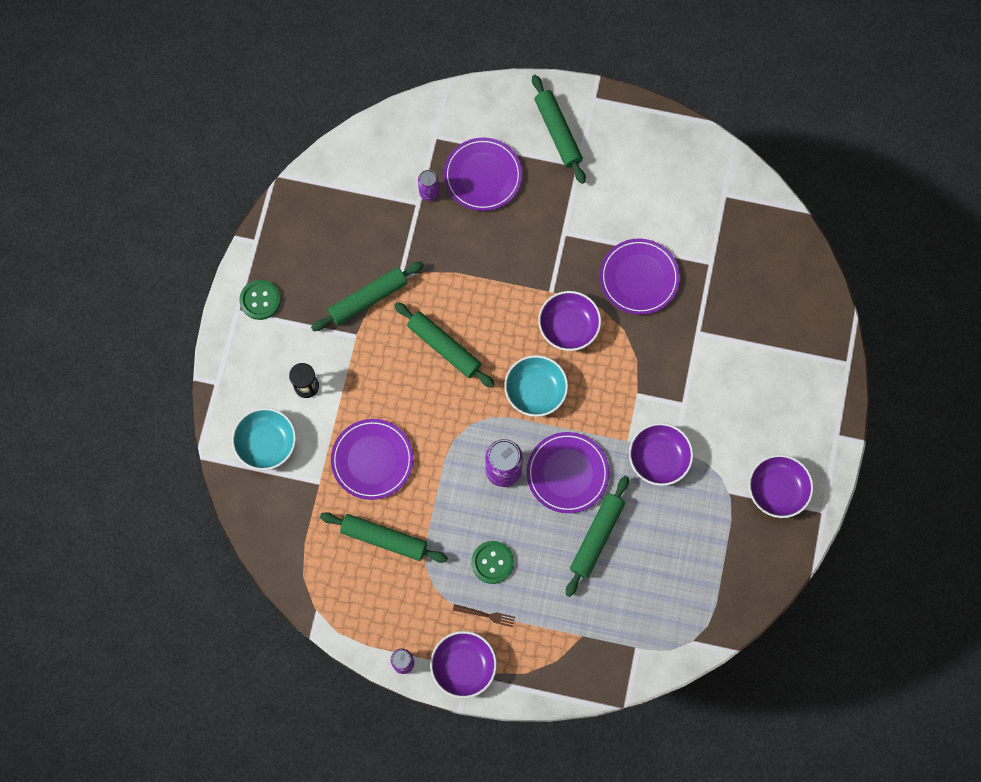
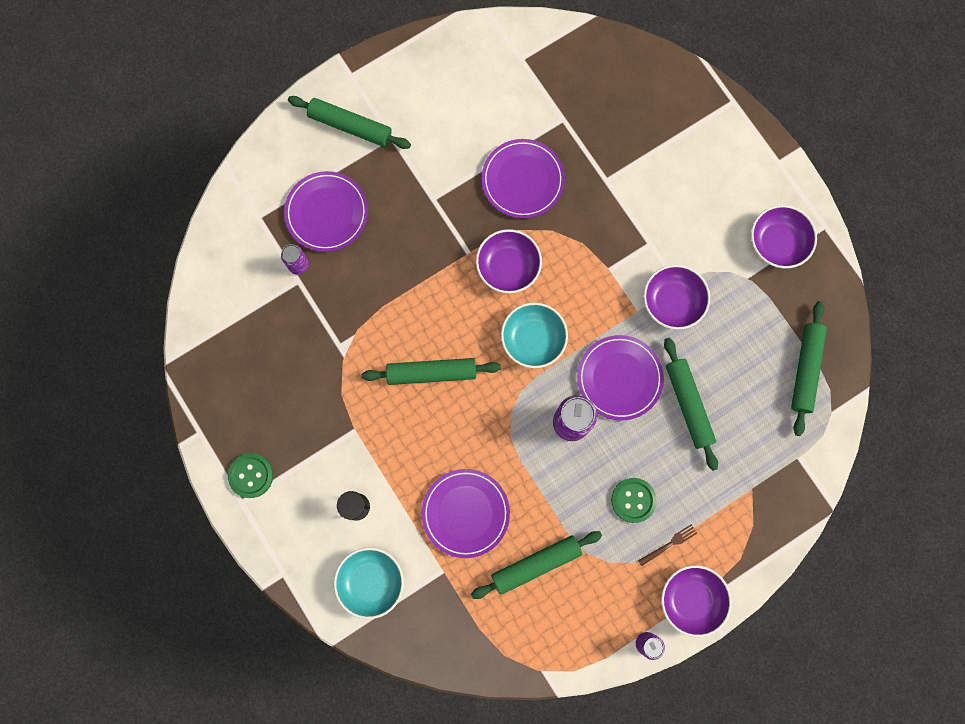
camera: 45 degrees left, 5 degrees up
(368, 299) = (335, 392): green rolling pin -> green rolling pin (805, 369)

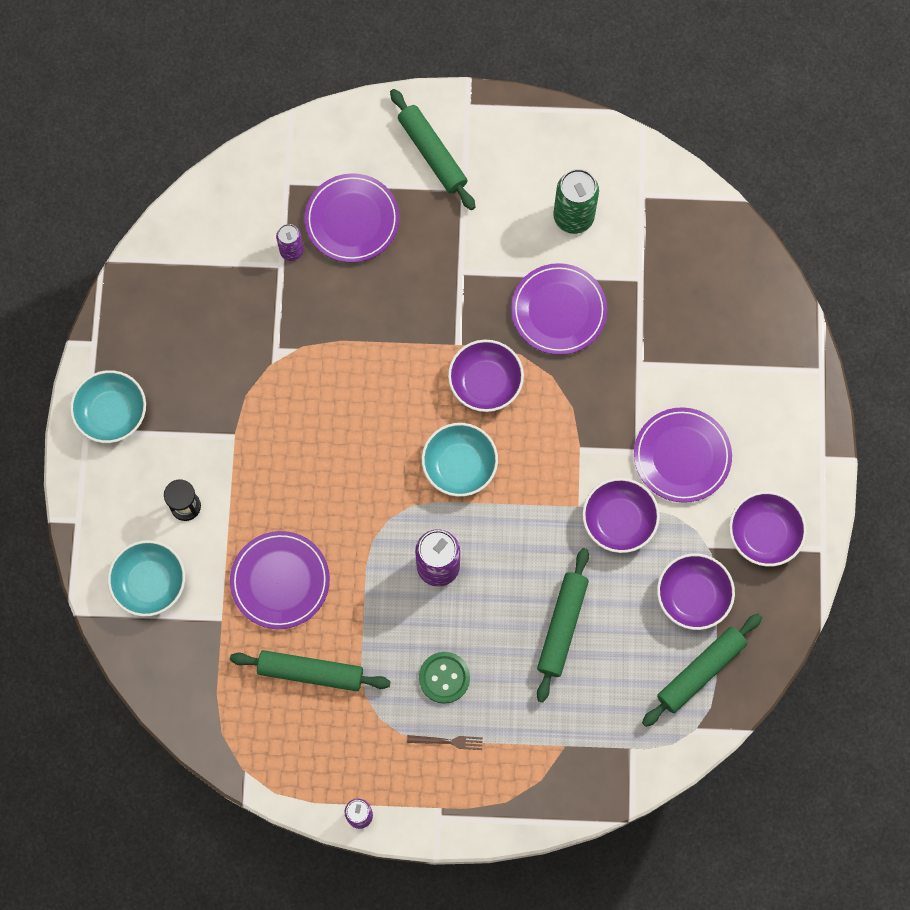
camera: 35 degrees right, 5 degrees down
(251, 475) = (112, 413): green button -> turquoise bowl
(431, 373) = (342, 432): green rolling pin -> none
(484, 106) = (573, 217): none -> green can
(619, 378) = (514, 557): purple plate -> purple plate (682, 456)
(691, 599) = (431, 806): purple bowl -> purple bowl (693, 596)

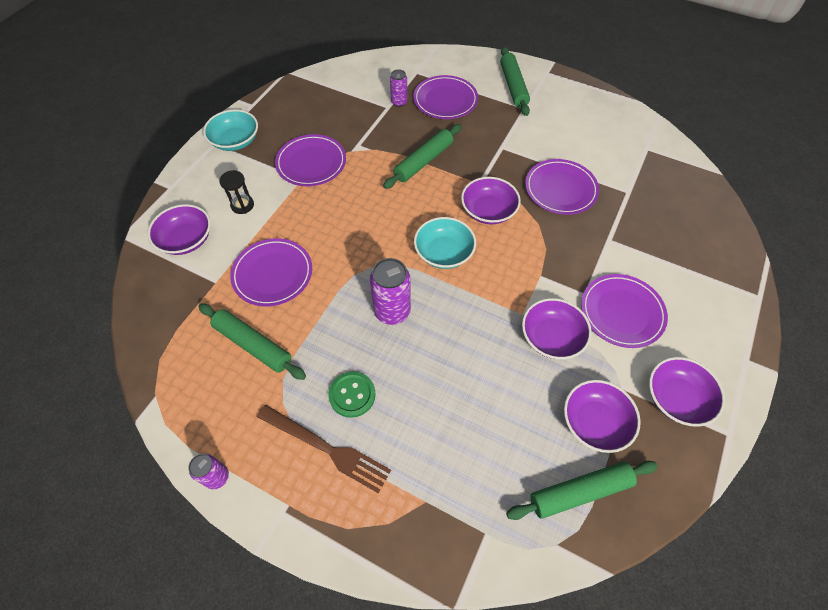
camera: 25 degrees right, 15 degrees down
(150, 583) = (186, 239): turquoise bowl -> purple bowl
(232, 405) = (311, 163): none -> purple plate
(448, 741) = (326, 448): brown fork -> brown fork, size x2.08
(562, 626) = (469, 397): green rolling pin -> green rolling pin (423, 161)
(573, 217) = (593, 144): green can -> none

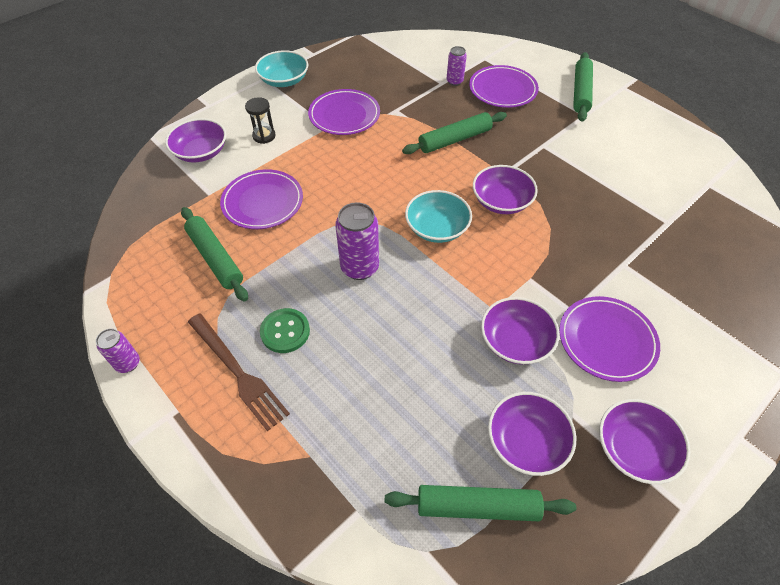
camera: 20 degrees right, 5 degrees down
(560, 189) = (590, 201): purple plate -> none

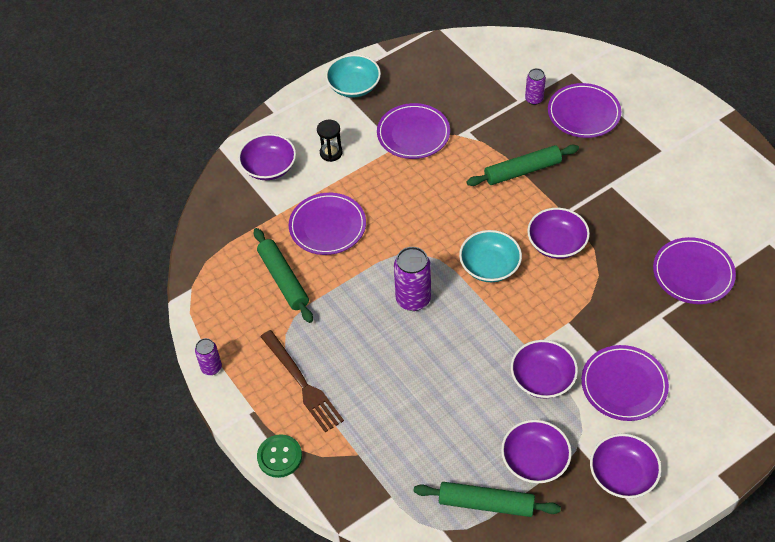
camera: 10 degrees right, 0 degrees up
(285, 331) = (343, 352): green button -> green button (279, 457)
(581, 92) = (667, 122): green rolling pin -> none
(645, 219) = (693, 273): none -> purple plate

